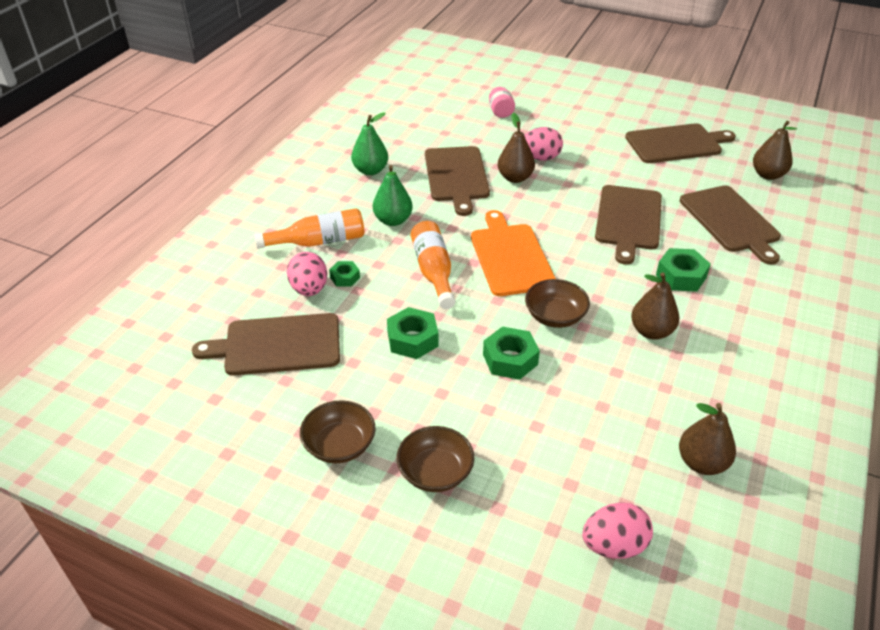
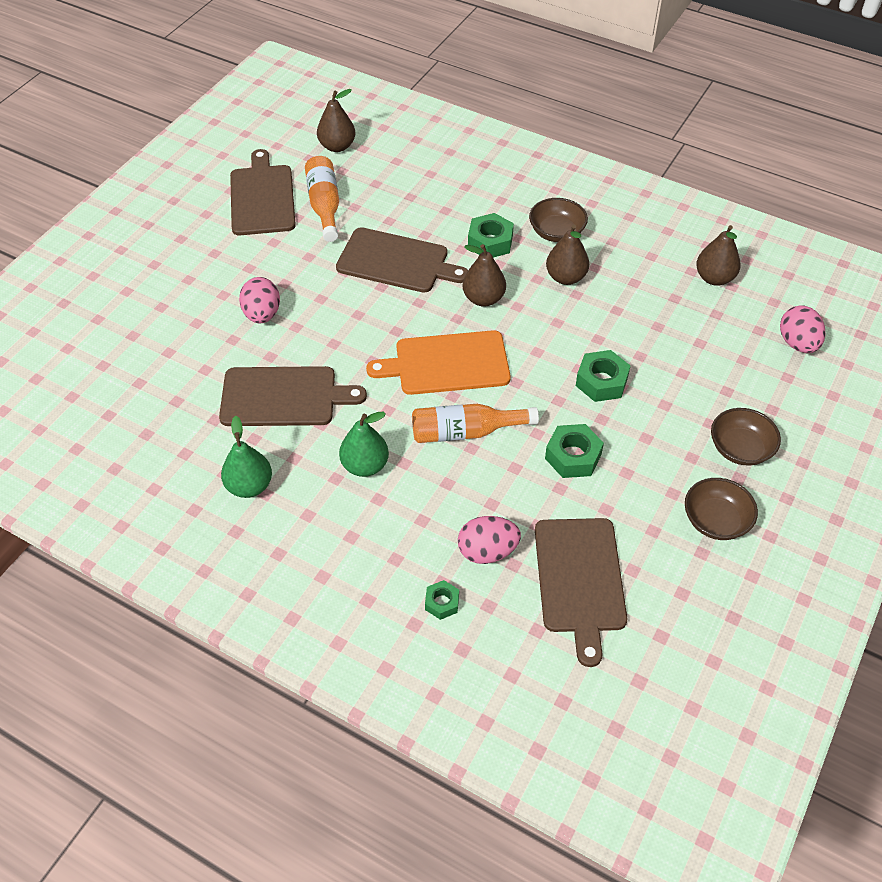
camera: 85 degrees left, 10 degrees up
(318, 242) = (397, 543): orange bottle -> orange bottle (324, 206)
(345, 277) = (469, 516): green nut -> green nut (442, 603)
(500, 112) = (143, 339): pink jar -> none
(515, 178) = (299, 342): brown pear -> brown pear (483, 298)
(555, 316) = (542, 341): brown bowl -> brown bowl (556, 232)
(730, 221) = (410, 190): brown cutting board -> none

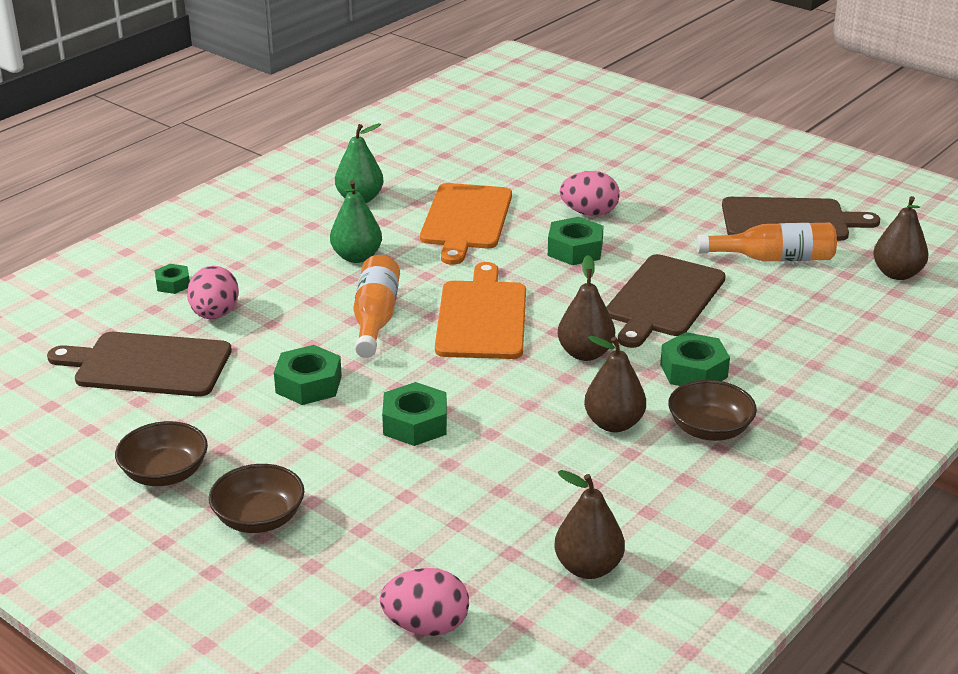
camera: 100 degrees right, 20 degrees down
(284, 397) = (465, 219): brown cutting board -> orange cutting board
(328, 318) = (575, 250): none -> green nut

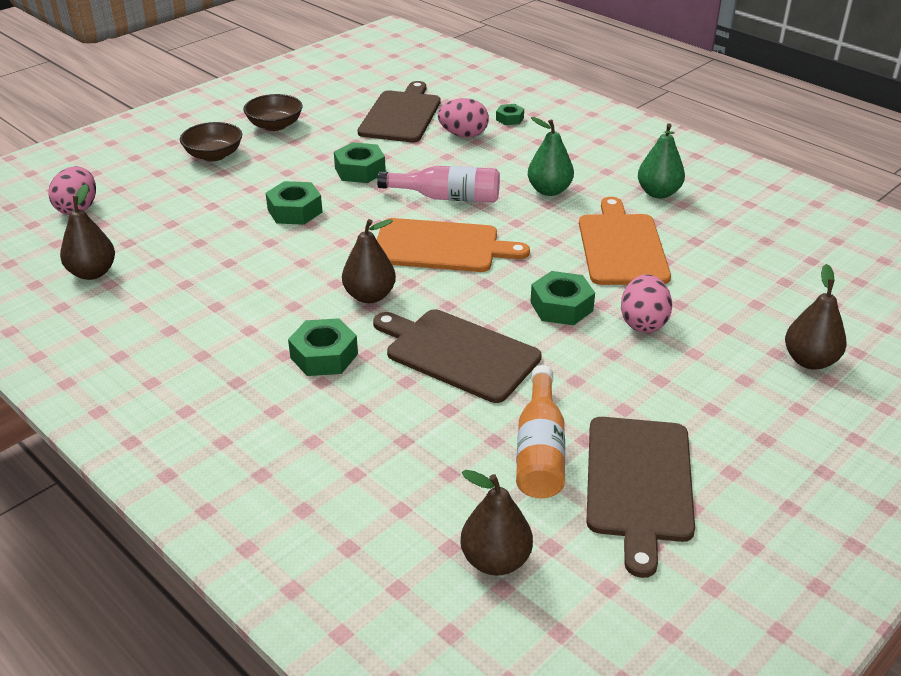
camera: 95 degrees right, 5 degrees up
(375, 318) = (447, 197): orange bottle -> pink bottle
(465, 219) = (622, 246): orange cutting board -> orange cutting board turned 75 degrees clockwise
(613, 424) = (259, 301): brown pear -> brown pear (810, 361)
(709, 429) = (230, 353): brown bowl -> none

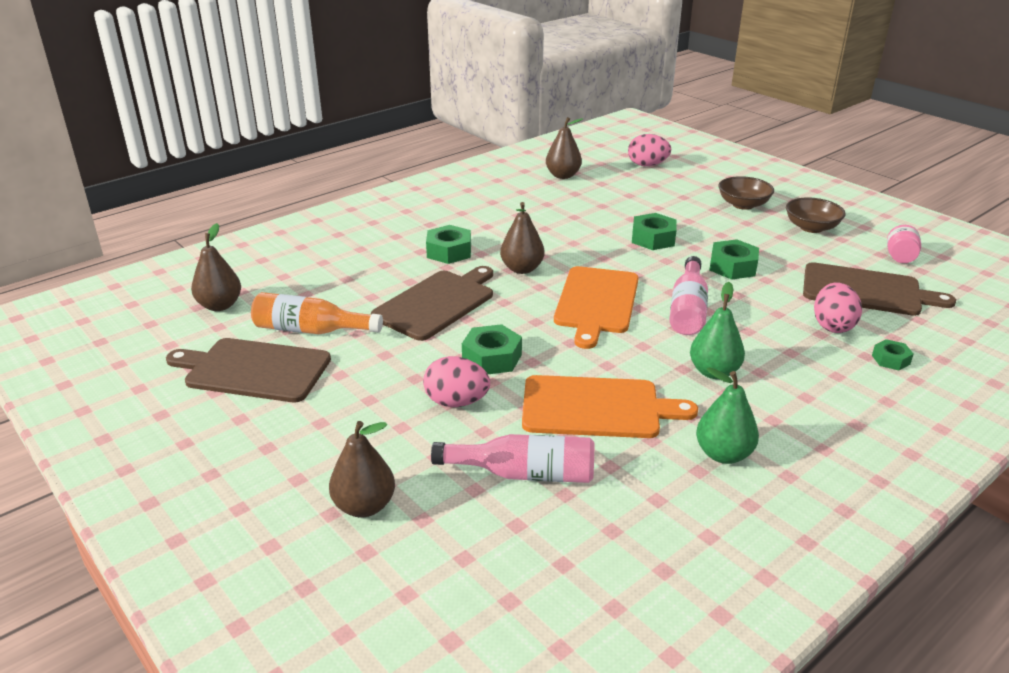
camera: 95 degrees right, 5 degrees down
(339, 94) = (900, 257): none -> pink jar
(725, 280) = (524, 474): none -> pink bottle

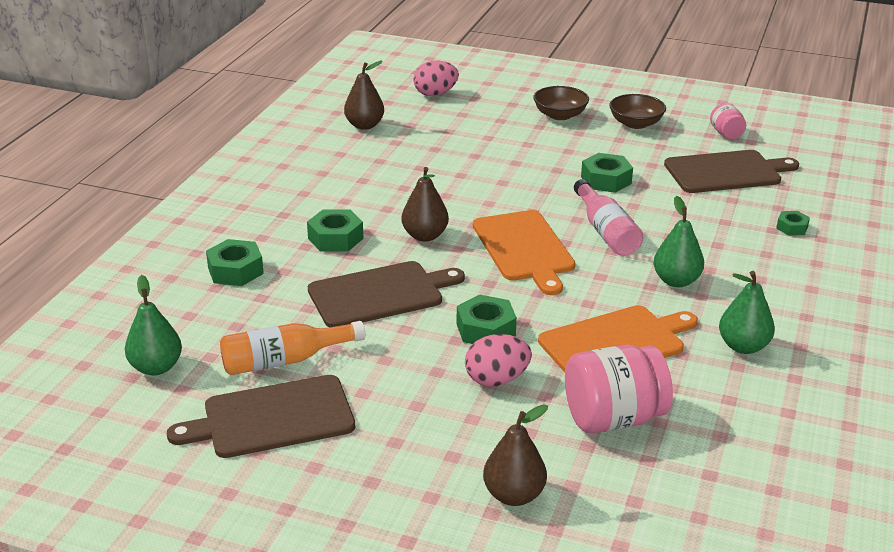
camera: 30 degrees left, 0 degrees up
(220, 305) = (156, 367): brown pear -> green pear
(437, 303) = (380, 294): brown cutting board -> brown cutting board turned 60 degrees clockwise
(524, 474) = (613, 418): pink bottle -> pink jar
(653, 239) = (514, 171): green nut -> green nut (235, 271)
(832, 326) = (728, 211): pink egg -> none

